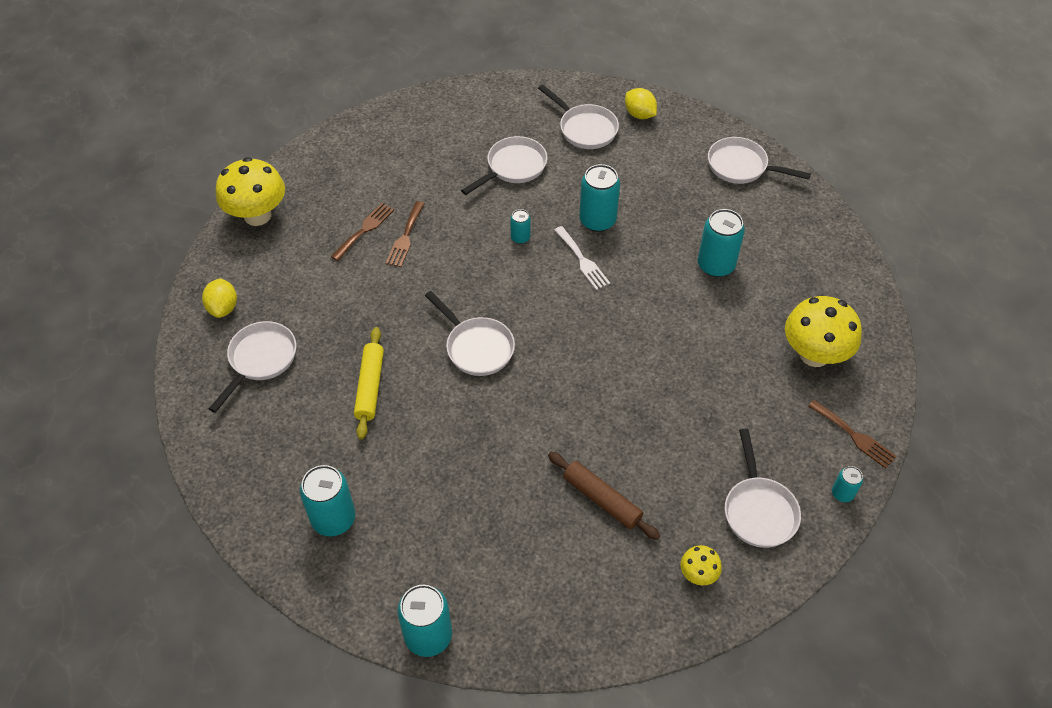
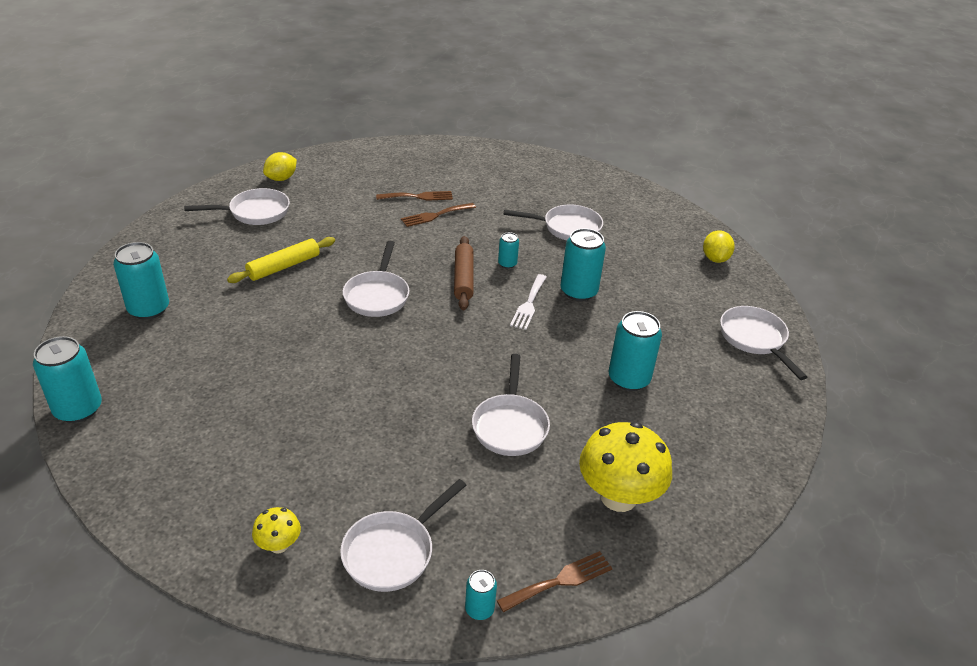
camera: 45 degrees right, 15 degrees down
(257, 215) = (373, 153): yellow mushroom -> none
(585, 129) = (656, 240): white pan -> white pan (510, 425)
(602, 499) = (301, 438): brown rolling pin -> brown rolling pin (463, 278)
(854, 436) = (560, 581): brown fork -> brown fork turned 120 degrees counterclockwise

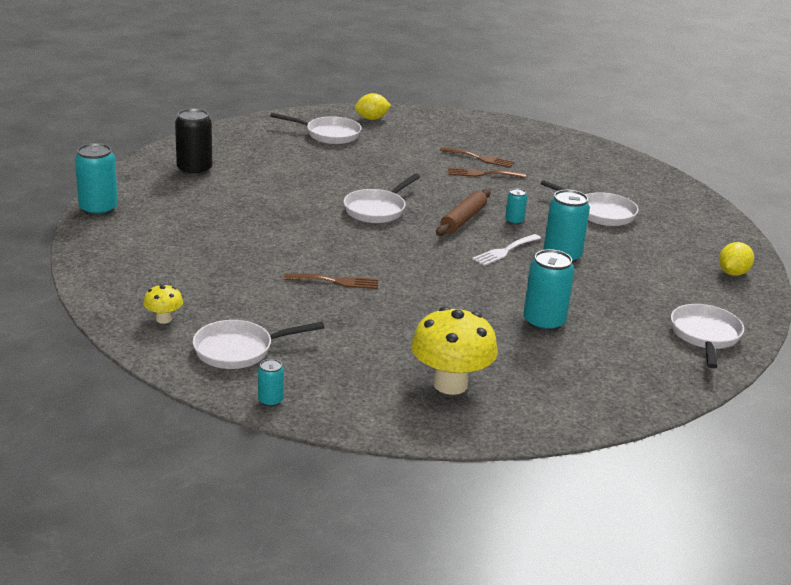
camera: 30 degrees right, 10 degrees down
(149, 309) = (194, 170): turquoise can -> black can
(284, 266) = (319, 172): yellow rolling pin -> none
(510, 425) = (405, 315): white pan -> none
(560, 581) = (348, 409): brown fork -> brown fork (336, 281)

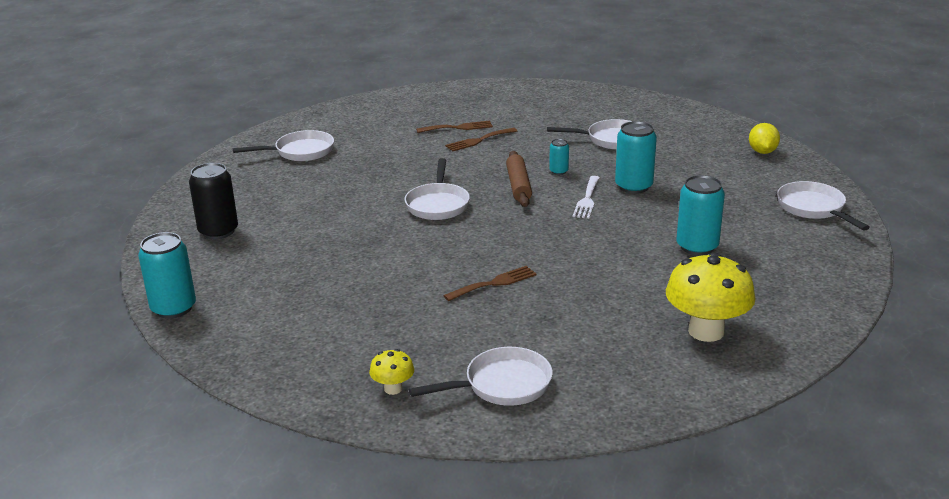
camera: 30 degrees left, 0 degrees up
(239, 350) = (502, 385): white pan -> white pan turned 150 degrees counterclockwise
(270, 400) = (593, 418): turquoise can -> none
(372, 119) = (319, 124): yellow lemon -> none

